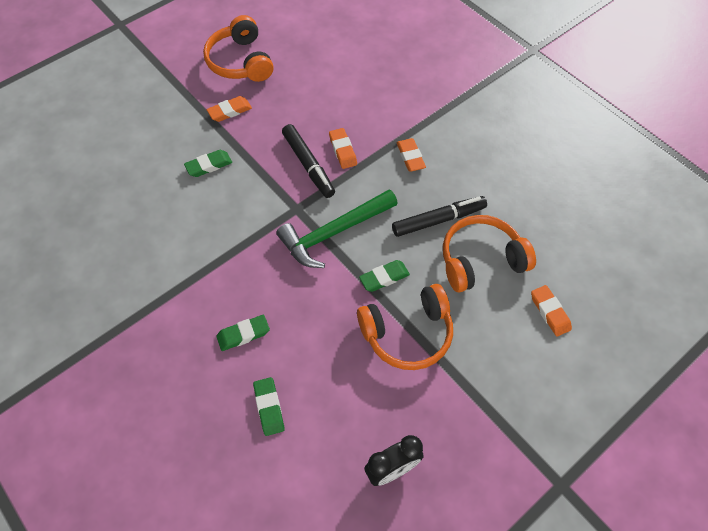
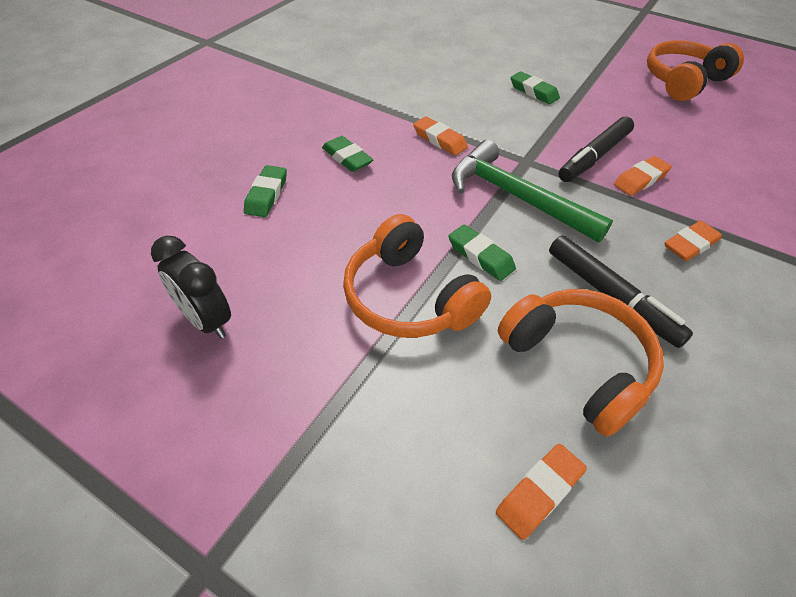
camera: 70 degrees right, 10 degrees down
(230, 111) = (612, 89): orange eraser -> orange eraser (439, 140)
(269, 407) = (266, 195): green eraser -> green eraser turned 45 degrees counterclockwise

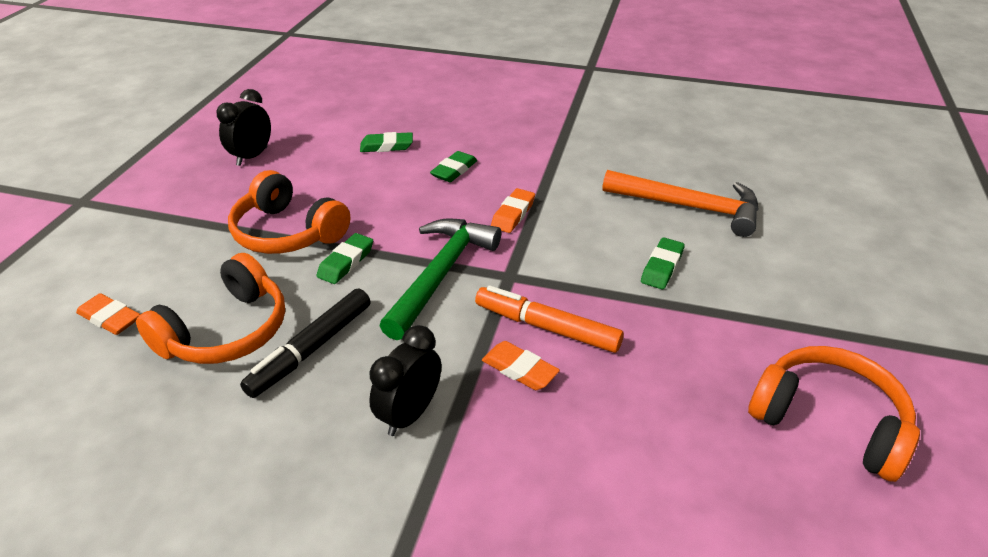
camera: 75 degrees right, 10 degrees down
(409, 297) = (288, 232): orange headphones -> orange headphones turned 90 degrees counterclockwise
(464, 61) = (689, 207): none -> orange hammer
(594, 157) = (546, 327): black marker -> orange marker
(690, 245) = (409, 414): orange eraser -> black clock

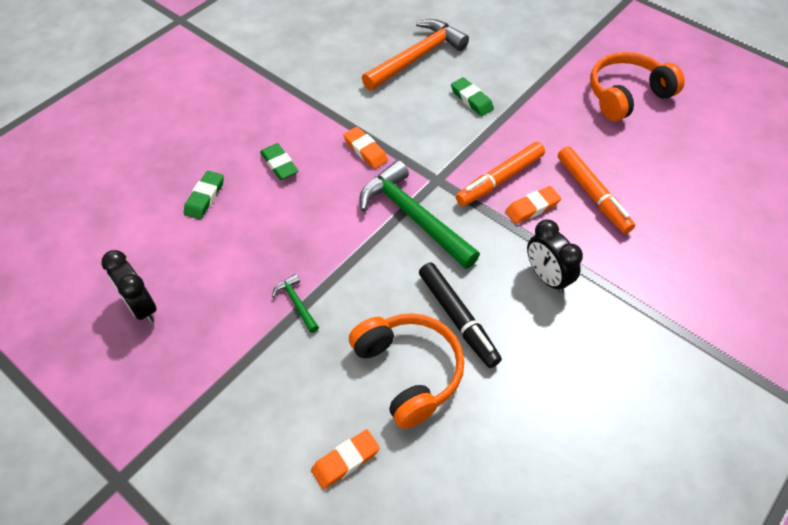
camera: 65 degrees left, 15 degrees up
(288, 232) = (296, 303): orange headphones -> green hammer
(346, 262) = (364, 272): green eraser -> none
(586, 428) = (592, 195): none -> orange marker

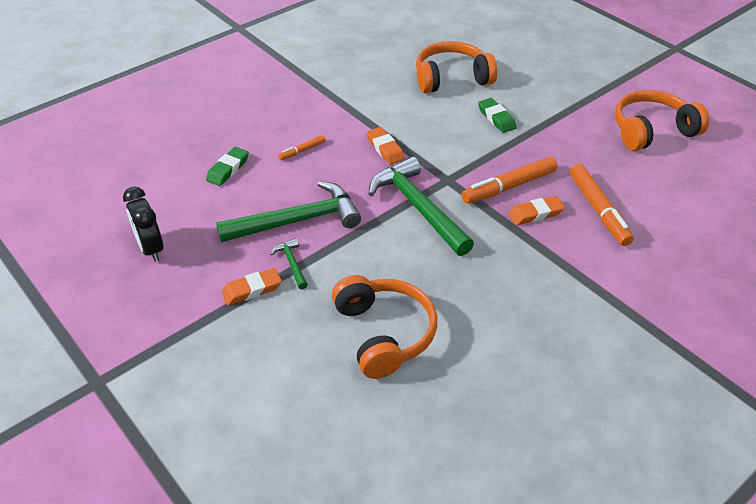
camera: 10 degrees right, 10 degrees down
(279, 164) = (302, 151): green eraser -> orange marker
(292, 250) = (297, 220): none -> green hammer
(345, 461) = (307, 398): orange eraser -> orange eraser (252, 290)
(417, 57) = (451, 78): orange hammer -> orange headphones
(457, 318) = (441, 296): black marker -> none
(546, 277) = (537, 273): black clock -> none

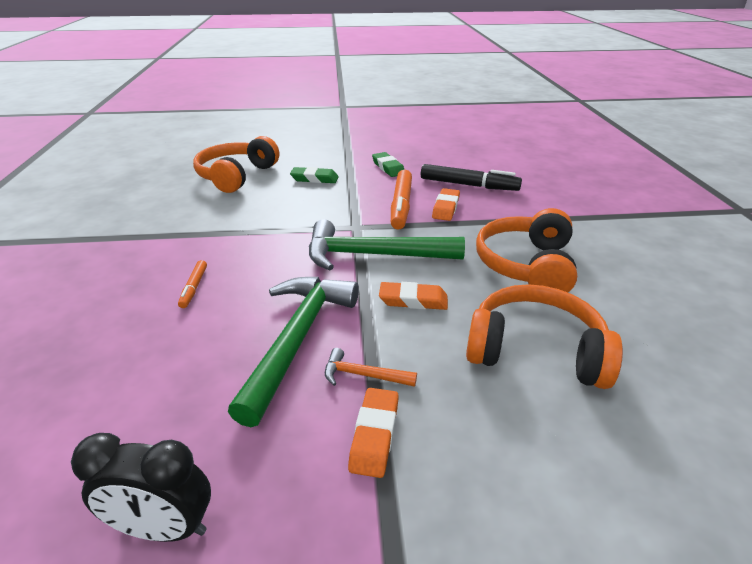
camera: 55 degrees left, 10 degrees down
(228, 169) = (131, 358): green eraser -> green eraser (388, 168)
(292, 263) = (363, 375): green hammer -> orange hammer
(385, 149) = (270, 239): orange eraser -> orange eraser (413, 300)
(598, 210) = (468, 185): orange marker -> black marker
(652, 131) = (410, 140): orange headphones -> orange headphones (526, 265)

